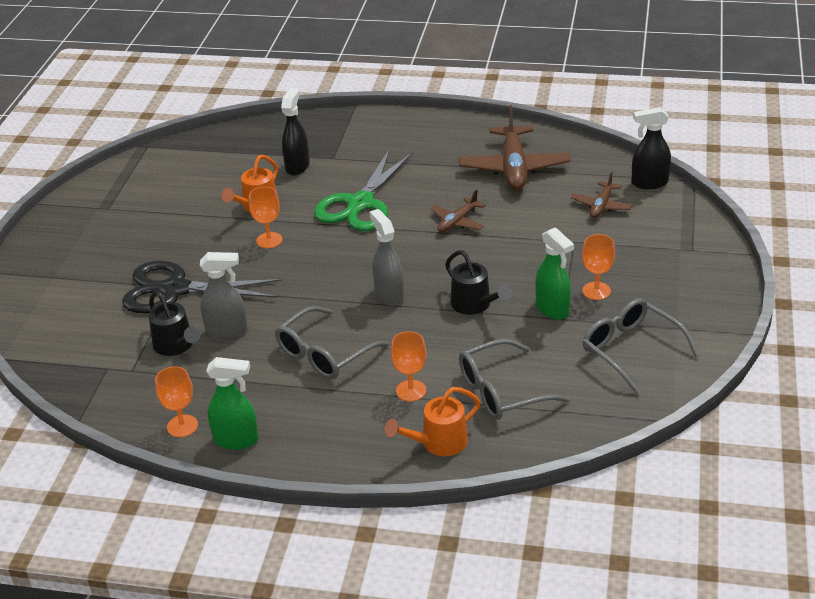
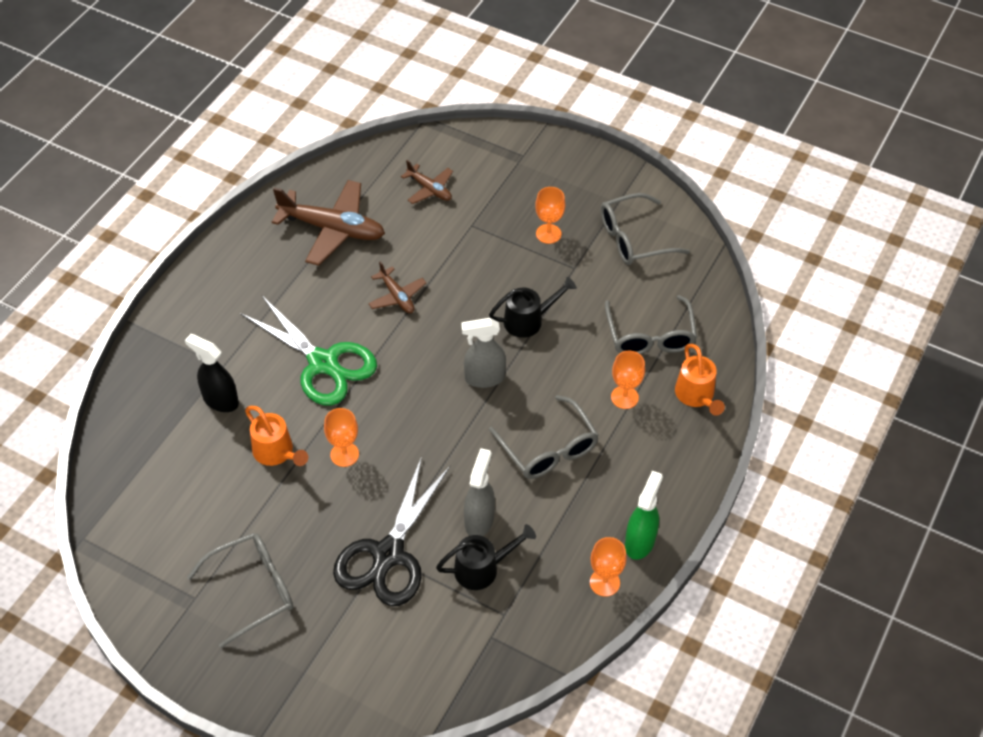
camera: 75 degrees left, 15 degrees up
(122, 232) = (253, 590): none -> grey glasses
(552, 309) = (559, 270): green spray bottle -> none
(649, 183) = (413, 146): black spray bottle -> none

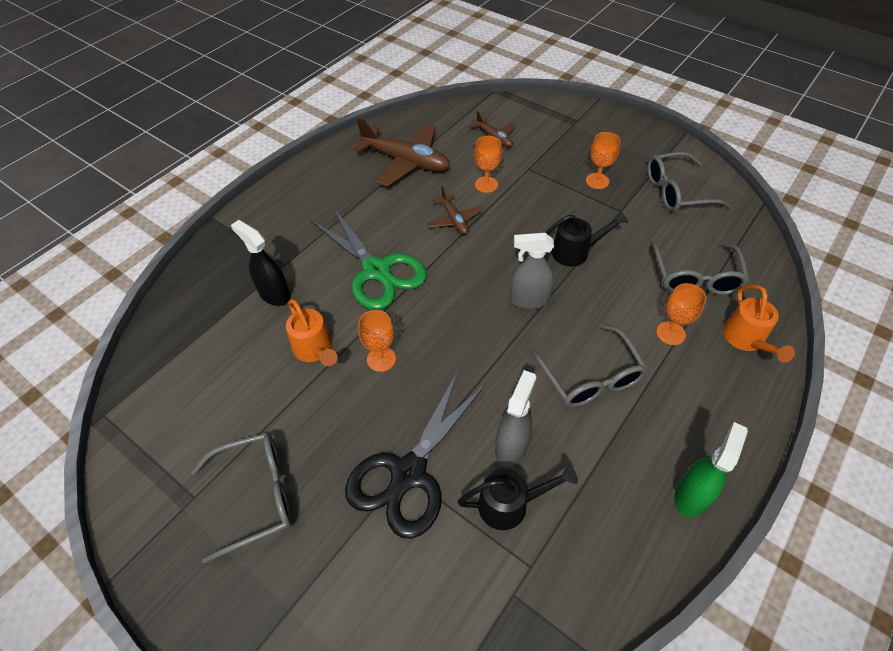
camera: 10 degrees right, 0 degrees up
(604, 582) = (650, 541): orange goblet -> orange goblet (486, 184)

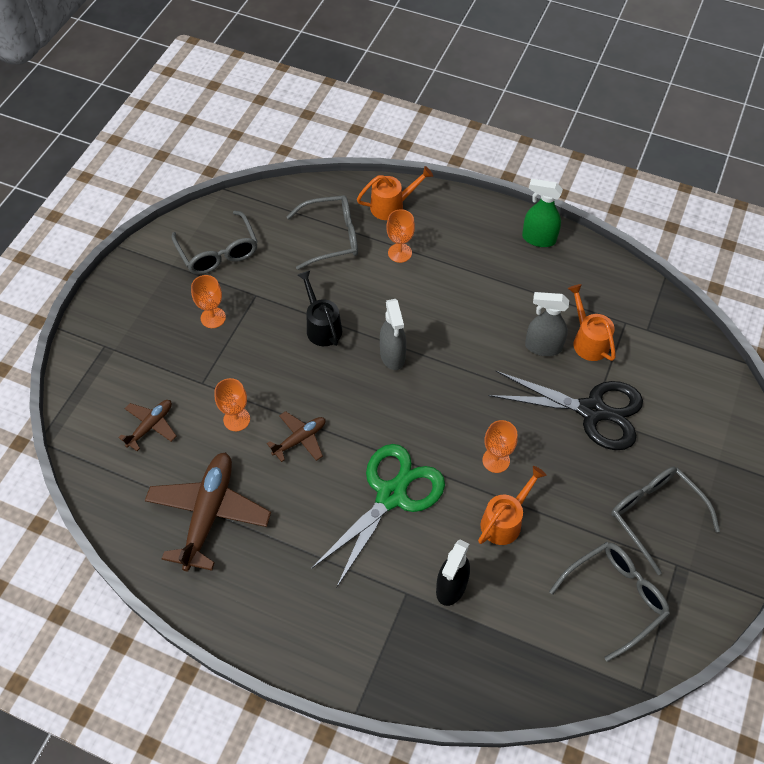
camera: 105 degrees left, 5 degrees up
(511, 504) = (588, 340): black watering can -> orange watering can
(590, 377) = (461, 303): grey glasses -> grey glasses (615, 597)

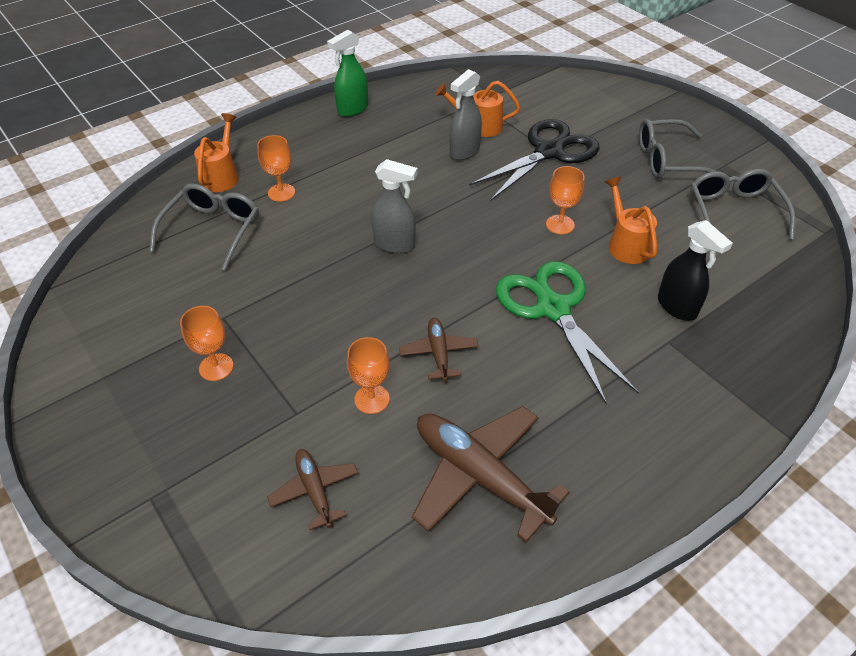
camera: 60 degrees left, 10 degrees down
(218, 252) = (131, 327): grey glasses -> none
(321, 326) = (313, 280): black watering can -> none

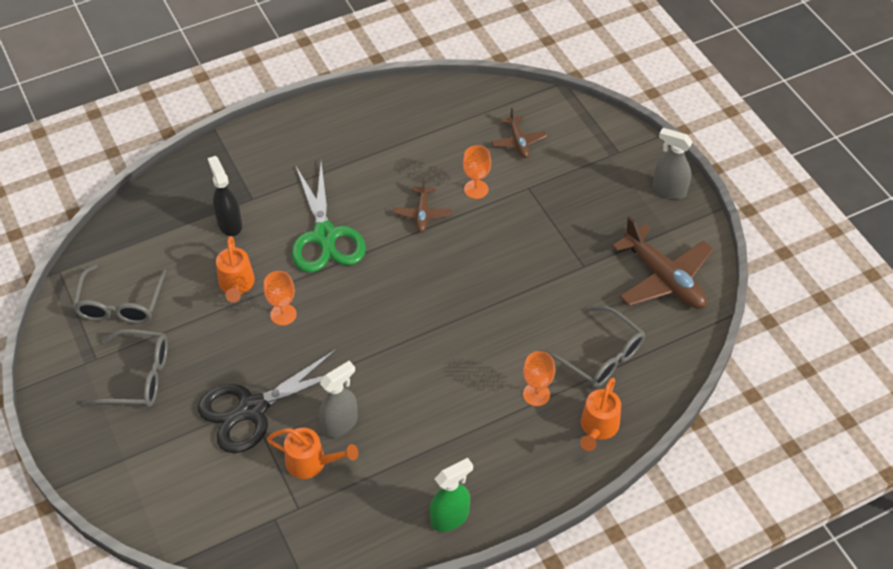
camera: 170 degrees left, 5 degrees up
(212, 230) = (600, 356): grey glasses -> grey glasses turned 75 degrees counterclockwise
(216, 367) = (585, 227): orange goblet -> none
(395, 244) = (436, 315): grey spray bottle -> grey spray bottle (669, 190)
(479, 476) = (417, 136): brown plane -> brown plane (664, 278)

